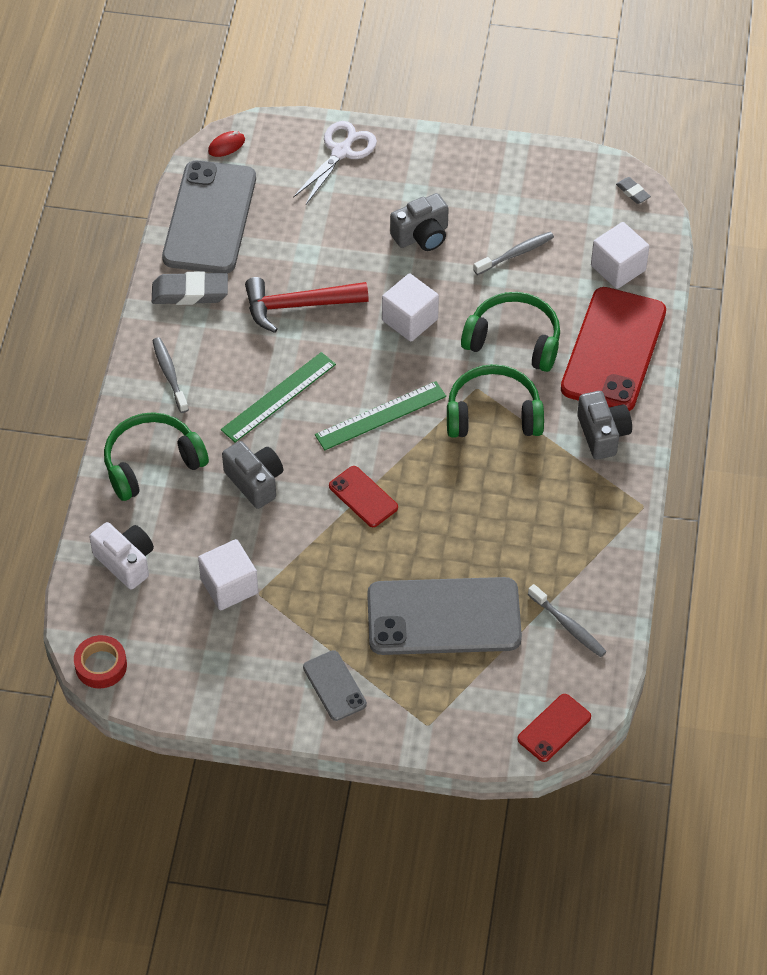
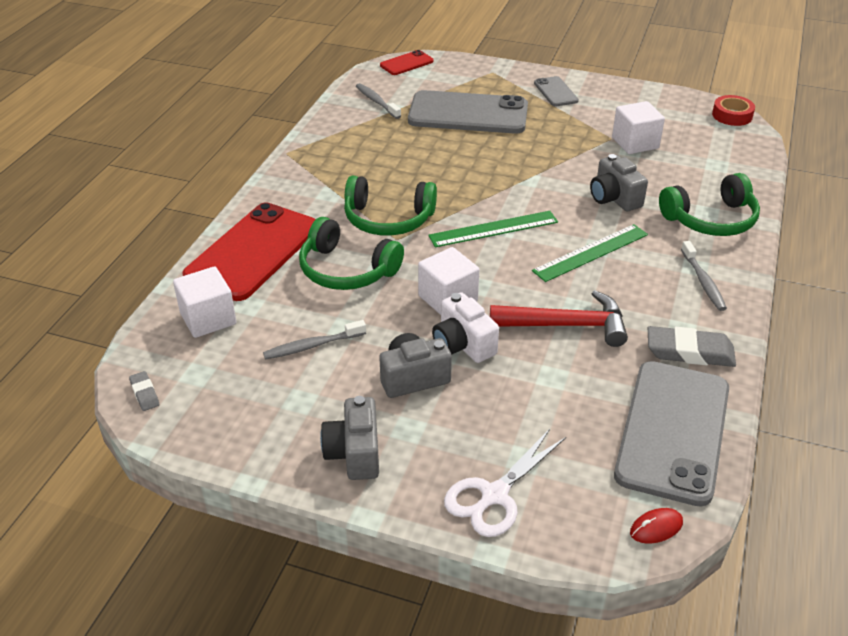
camera: 170 degrees left, 15 degrees down
(125, 562) = (723, 163): white camera -> white camera (463, 344)
(363, 497) = (519, 180): red phone -> none
(602, 434) = (296, 196): grey camera -> grey camera (354, 453)

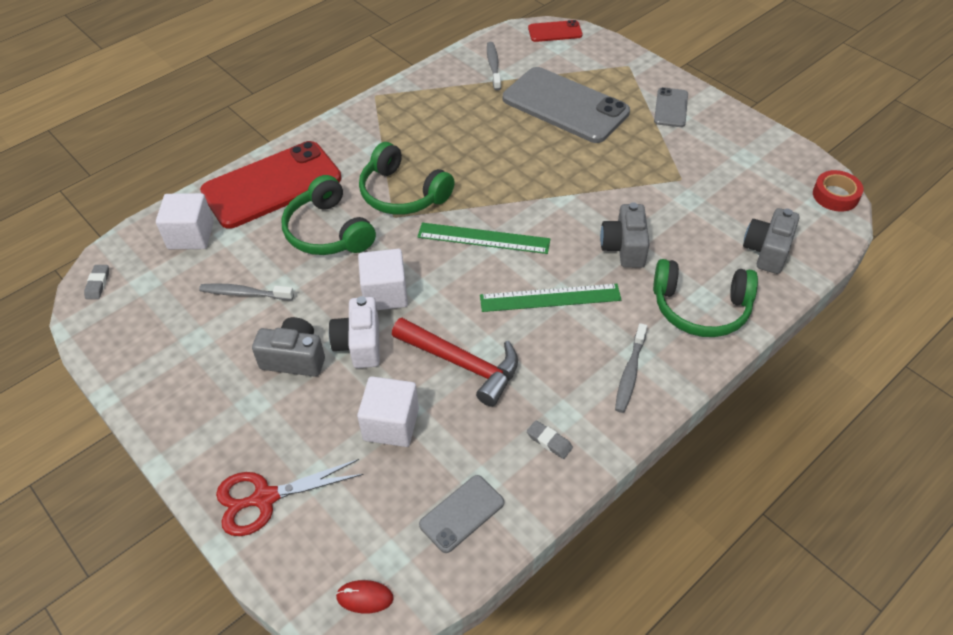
camera: 30 degrees right, 10 degrees up
(354, 453) = (195, 406): grey camera -> grey camera (767, 251)
(494, 495) = (264, 498): white scissors -> red scissors
(635, 143) = (700, 193): white cube -> white cube (391, 424)
(673, 431) = (462, 513): grey phone -> grey phone, size x0.47
(689, 352) = (549, 441): grey eraser -> grey eraser, size x0.51

